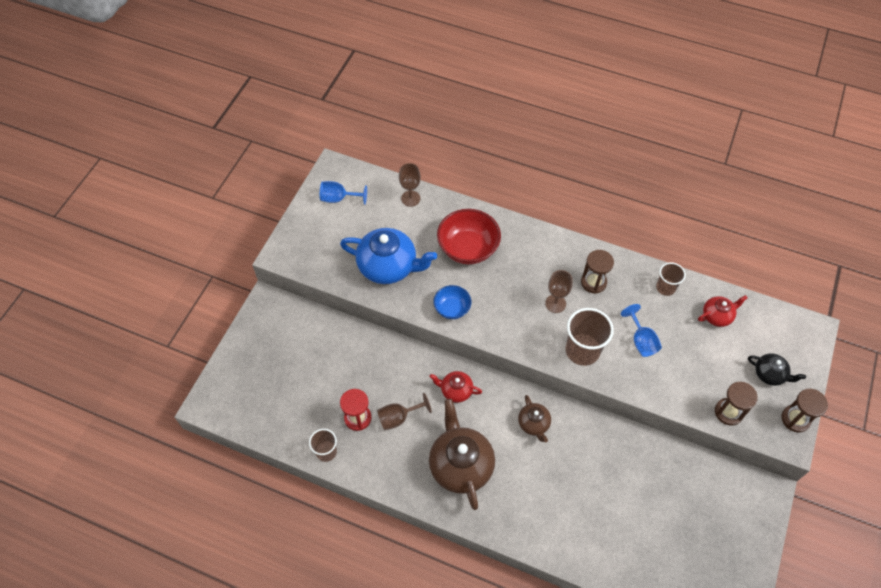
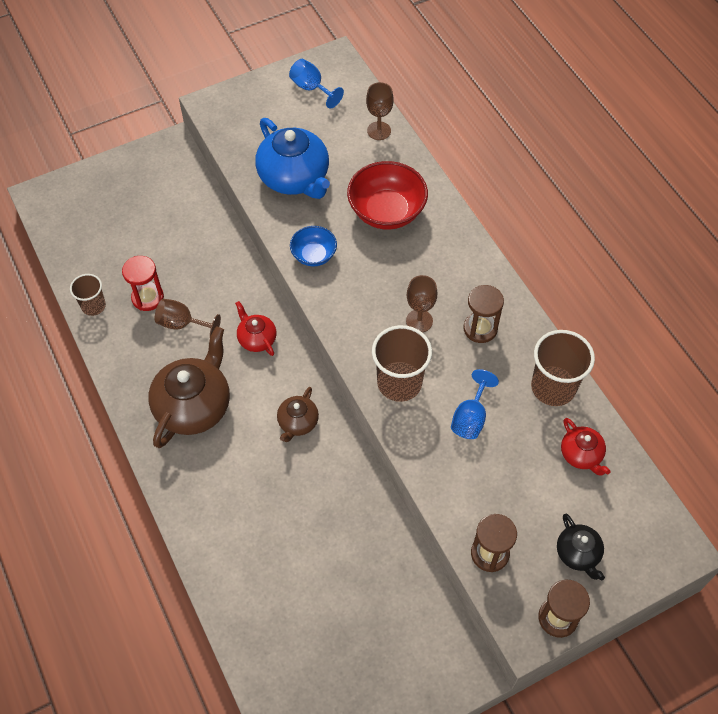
camera: 40 degrees right, 0 degrees up
(665, 287) = (553, 387): brown cup -> brown cup, size x1.69
(717, 316) = (581, 455): red teapot -> red teapot turned 45 degrees clockwise

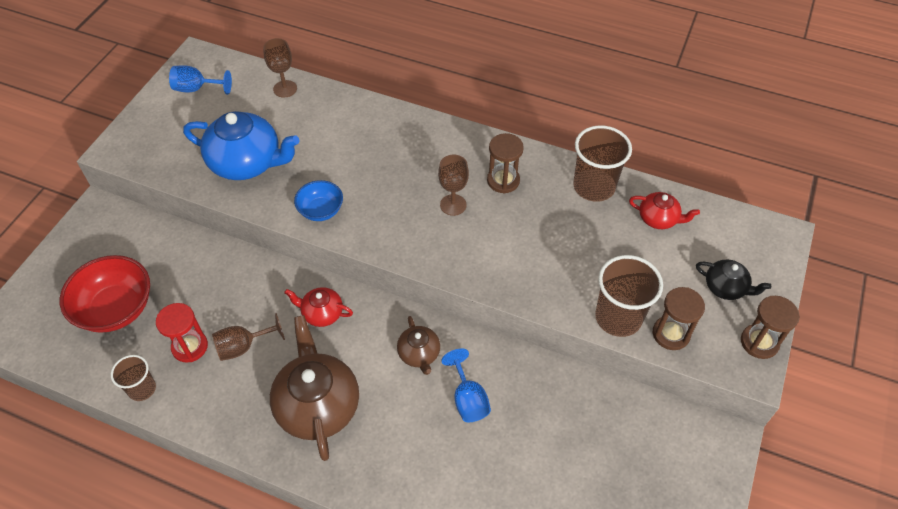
camera: 40 degrees left, 5 degrees down
(386, 212) = (349, 143): red bowl -> red bowl (116, 309)
(399, 383) = (483, 259): brown cup -> brown cup (618, 317)
(470, 417) = (560, 248): blue goblet -> blue goblet (468, 399)

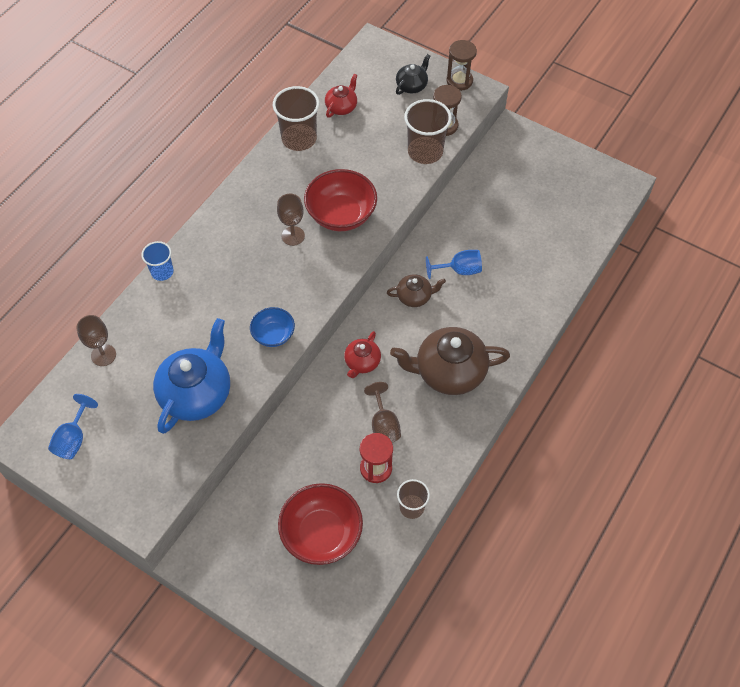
camera: 80 degrees left, 5 degrees up
(385, 109) = (162, 272): none -> blue cup
(493, 244) = (341, 215): none -> red bowl
(503, 181) = (276, 197): brown hourglass -> none

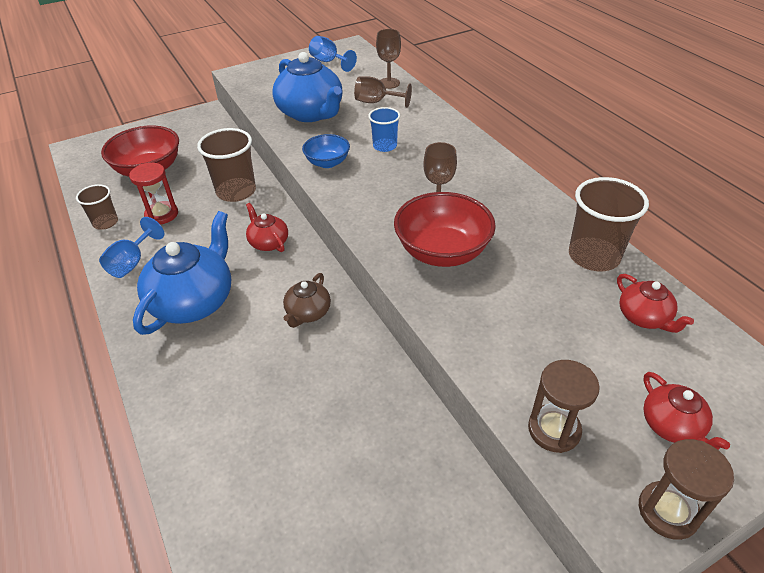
camera: 120 degrees right, 15 degrees down
(162, 272) = (452, 123): blue cup -> blue cup (385, 146)
(383, 425) = (193, 233): brown goblet -> brown goblet (376, 102)
(412, 86) = (672, 426): black teapot -> red teapot
(425, 152) = (506, 378): brown cup -> brown cup (236, 191)
(449, 372) = (194, 301): brown teapot -> blue teapot
(459, 270) = (309, 372): blue goblet -> blue goblet (132, 262)

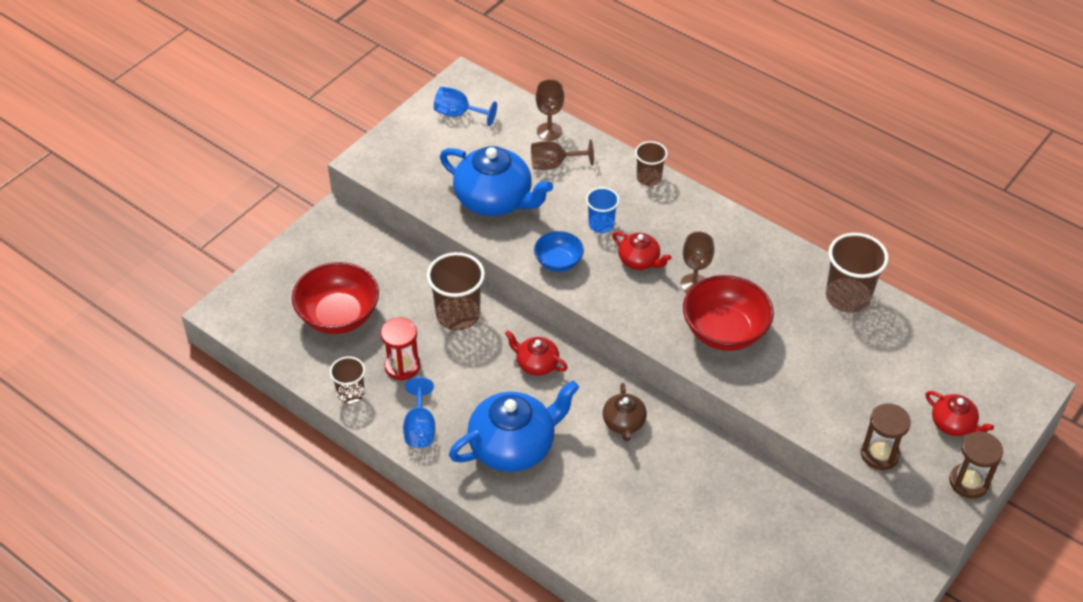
camera: 25 degrees left, 5 degrees up
(194, 301) = (513, 446): blue teapot -> blue teapot turned 60 degrees clockwise
(449, 125) = (649, 178): none -> brown cup
(644, 317) = (906, 343): red teapot -> red teapot (639, 261)

